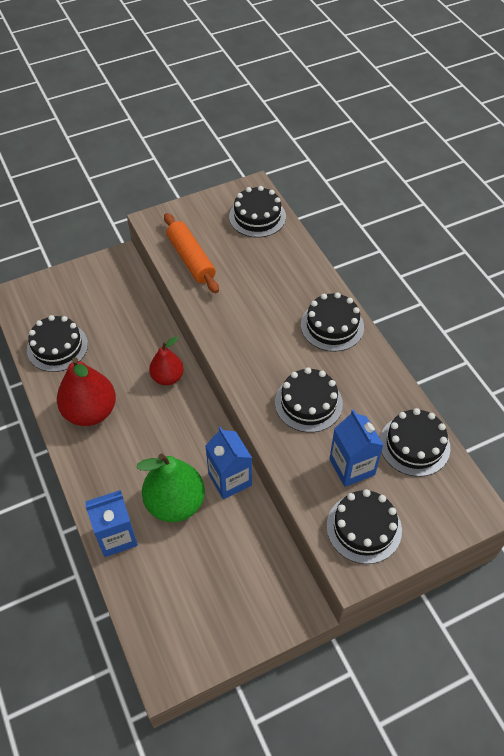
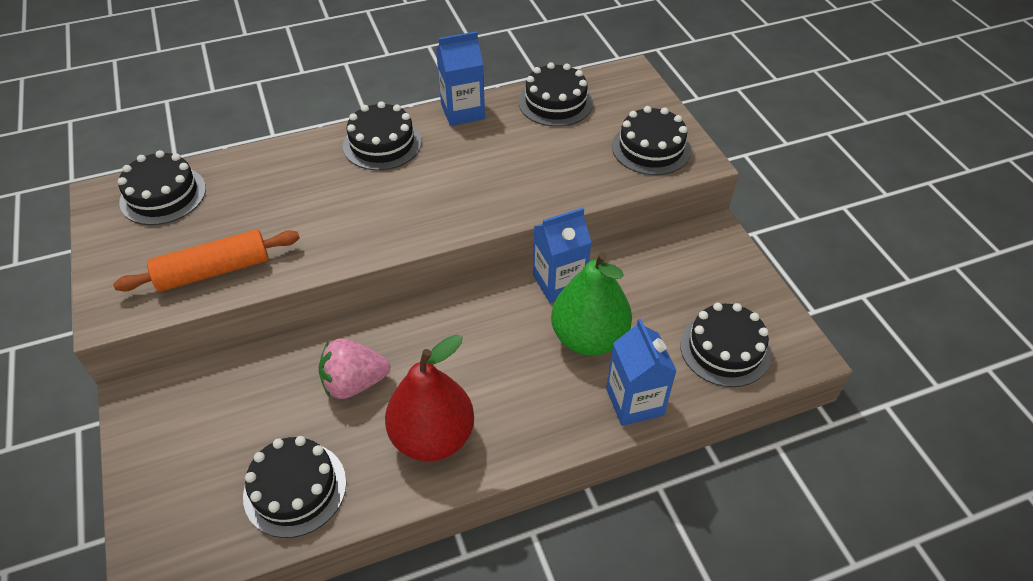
camera: 85 degrees left, 5 degrees down
(132, 362) = (354, 383): none -> pink strawberry
(167, 377) = (392, 341): red pear -> none
(308, 403) = (491, 173): black cake -> black cake (725, 349)
(352, 467) = (578, 149): blue carton -> blue carton (462, 111)

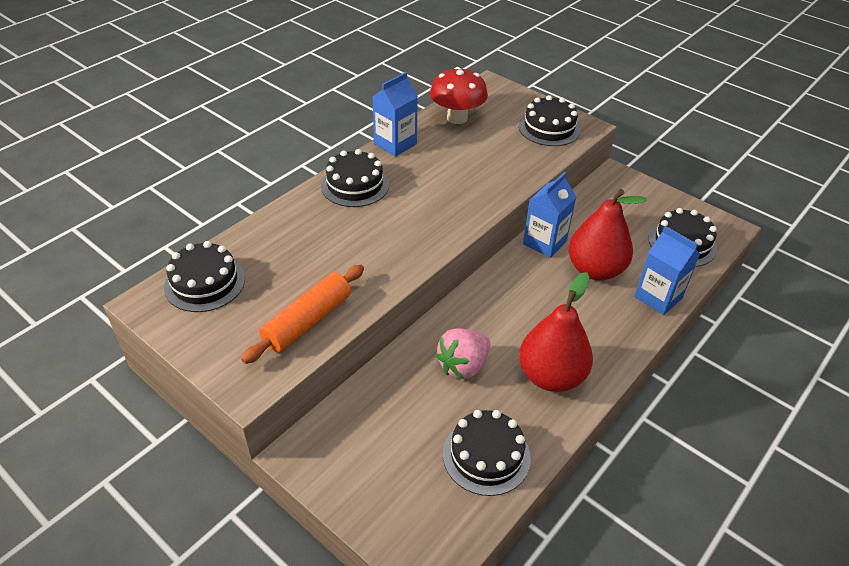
camera: 30 degrees left, 5 degrees down
(555, 102) = (457, 118): black cake -> red mushroom
(588, 338) = (595, 270): green pear -> red pear

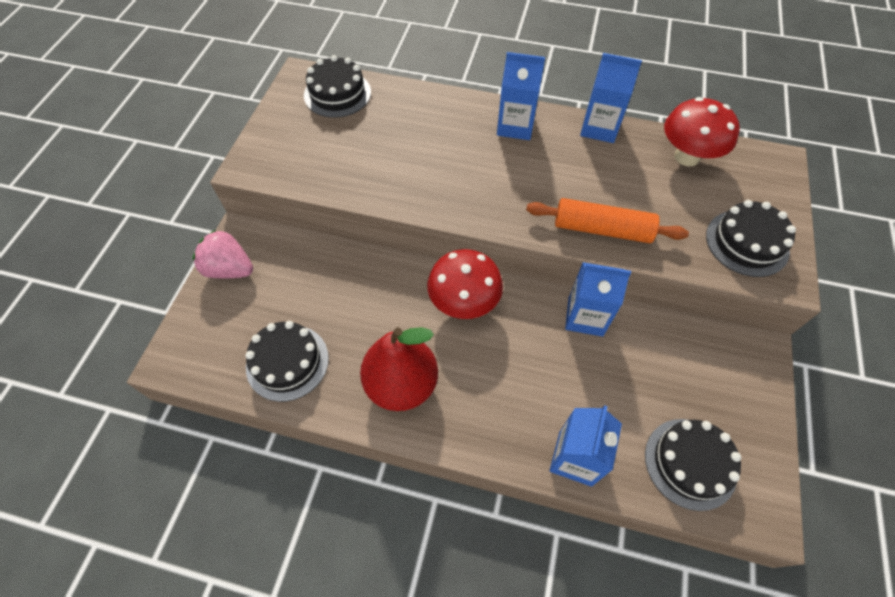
camera: 65 degrees right, 15 degrees up
(308, 321) = (330, 169): orange rolling pin -> orange rolling pin (602, 229)
(355, 185) = (515, 126): black cake -> blue carton
(463, 366) = (378, 307): pink strawberry -> pink strawberry (230, 269)
(492, 306) = (464, 303): none -> red mushroom
(595, 270) = (576, 379): red pear -> none

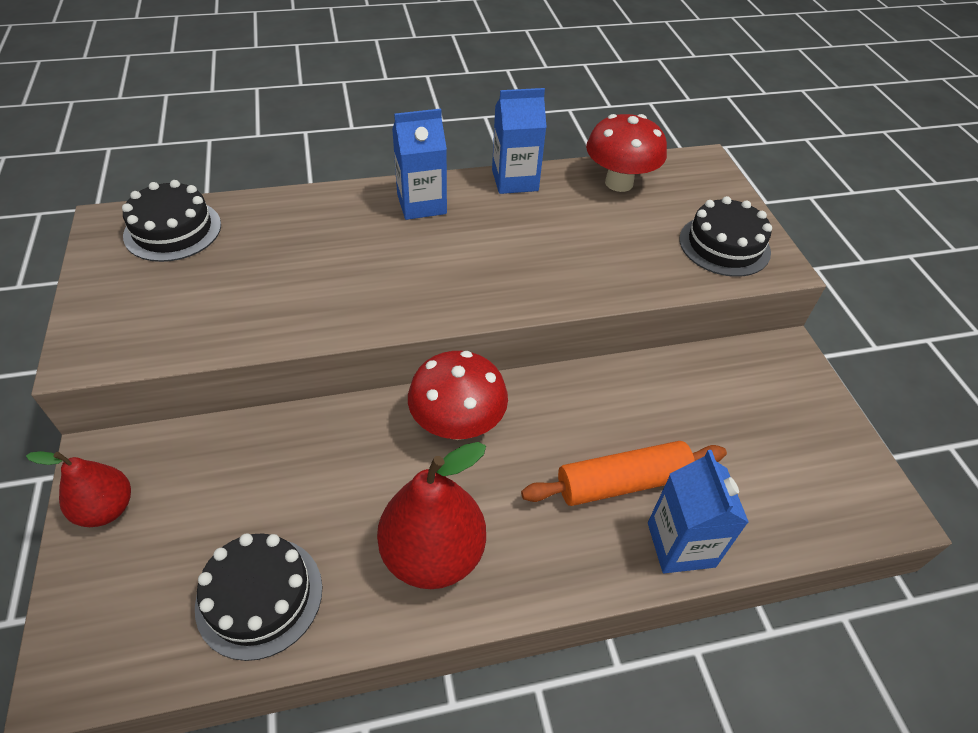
camera: 30 degrees left, 10 degrees down
(230, 269) = (106, 509): pink strawberry -> red pear
(585, 317) = (602, 386): blue carton -> none
(602, 229) = (578, 280): orange rolling pin -> orange rolling pin (622, 483)
(690, 463) = (794, 493): black cake -> none

